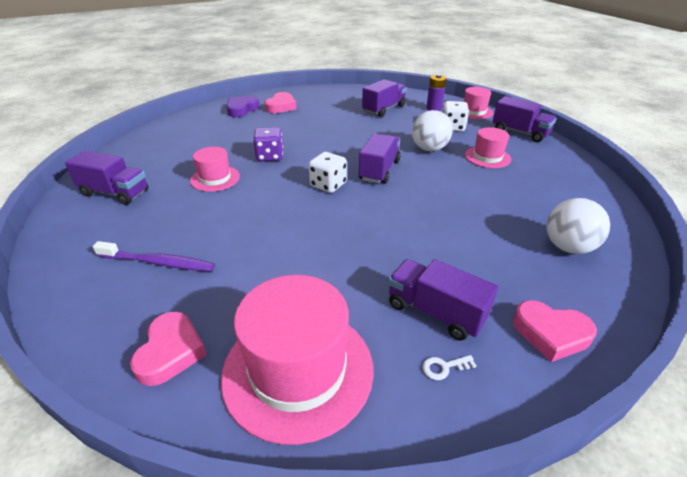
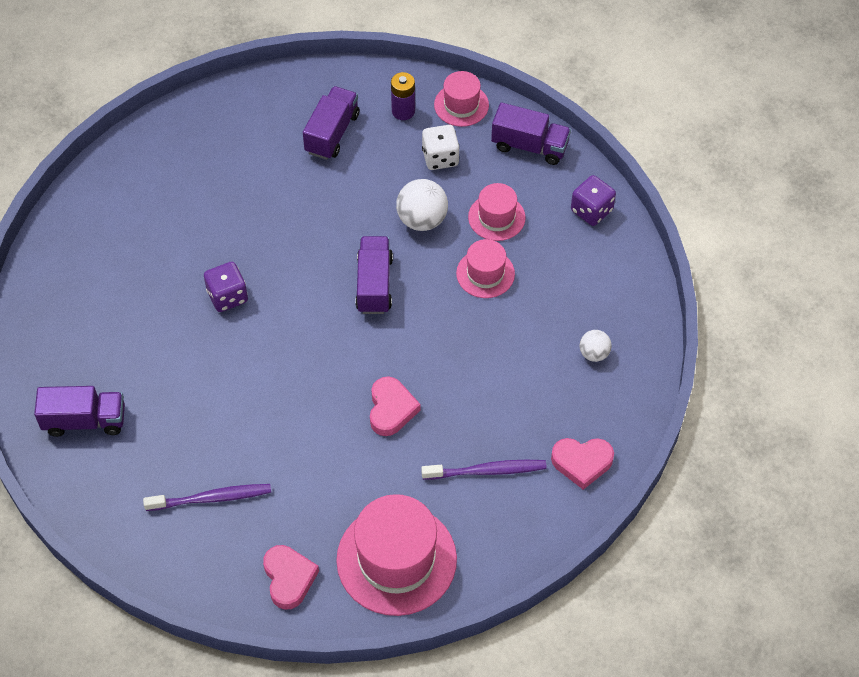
camera: 20 degrees left, 20 degrees up
(215, 178) = (185, 360): pink hat -> pink hat (485, 273)
(242, 109) = (123, 195): purple heart -> none
(281, 106) = (178, 169): pink heart -> pink heart (391, 409)
(328, 185) = (325, 330): white dice -> none
(435, 312) = (487, 471): purple truck -> purple toothbrush
(444, 367) = (505, 520): white key -> none
(567, 167) = (591, 210): none -> purple dice
(568, 247) = (594, 353): white ball -> white ball, size x0.59

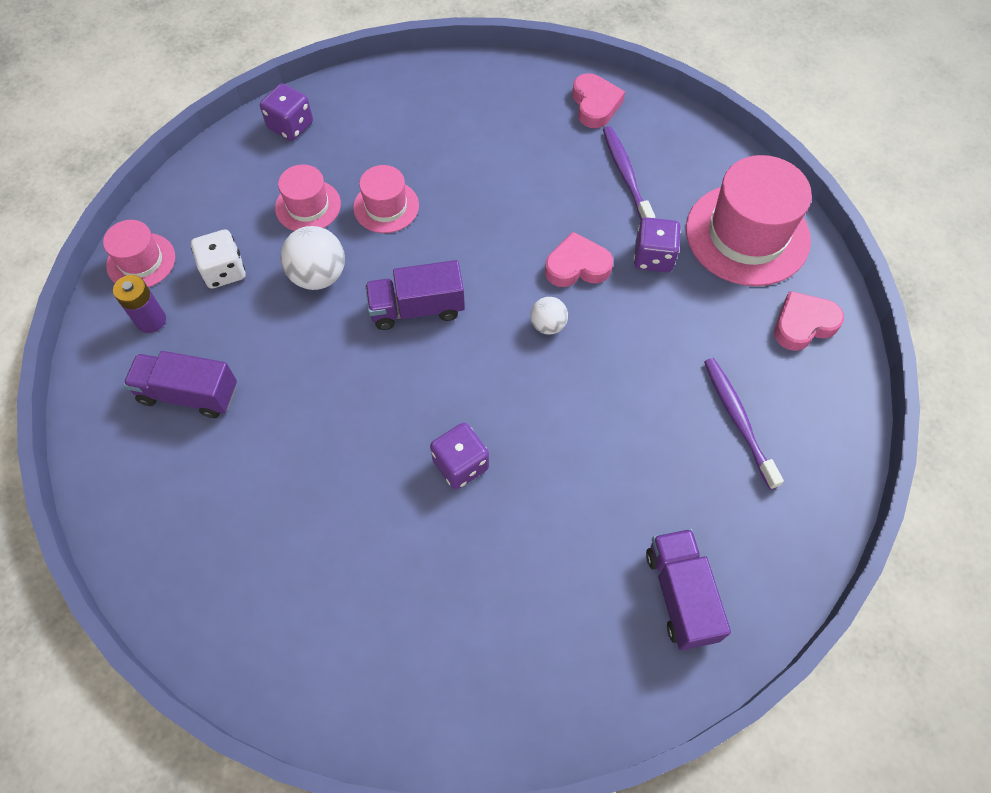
camera: 100 degrees left, 5 degrees up
(388, 472) = (653, 257): none -> purple dice
(529, 146) = (203, 188): purple truck -> none
(594, 353) = (470, 107): white ball -> white ball (548, 325)

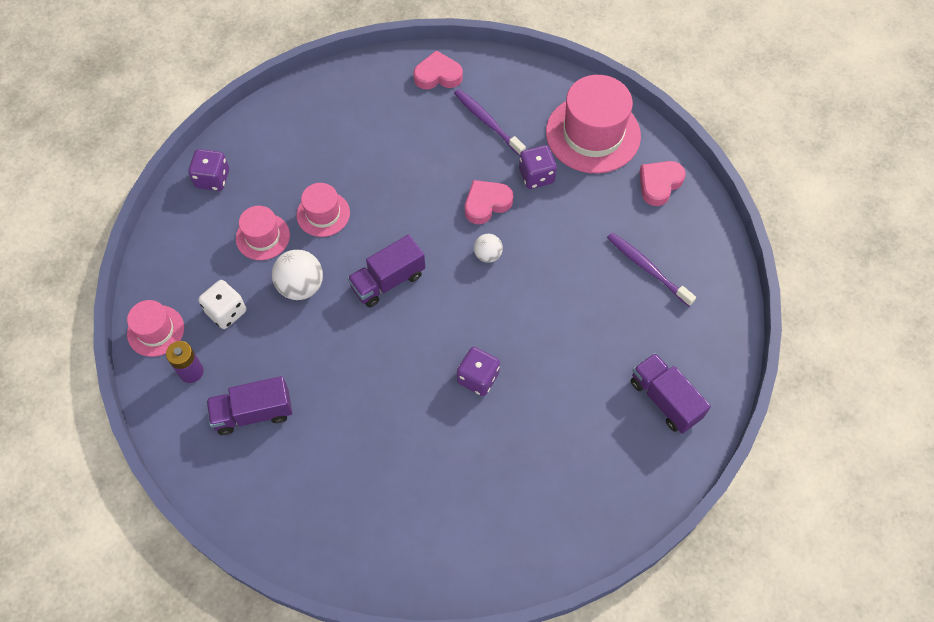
camera: 25 degrees left, 0 degrees up
(595, 104) = (438, 75): pink heart -> pink heart turned 60 degrees counterclockwise

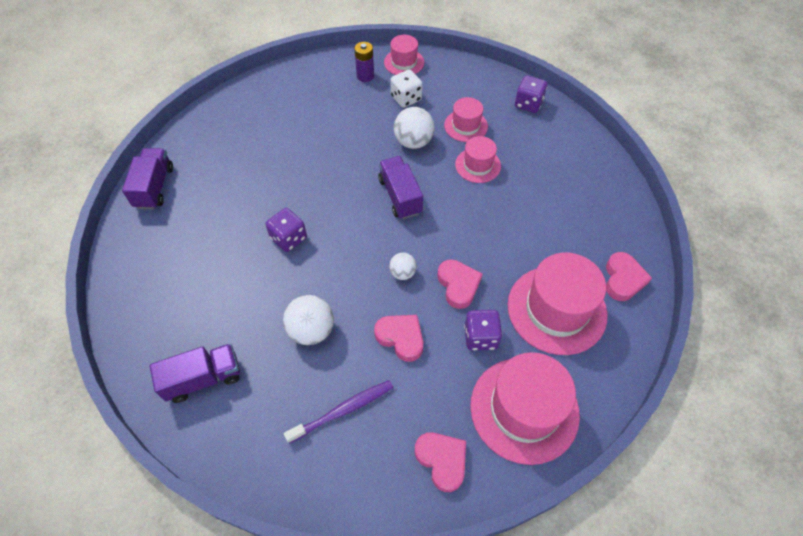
camera: 105 degrees right, 5 degrees down
(253, 413) = (320, 103): purple truck -> purple truck (154, 187)
(487, 122) = (556, 309): purple toothbrush -> pink hat
(560, 239) = (401, 338): none -> pink heart
(579, 319) = (311, 330): none -> white ball

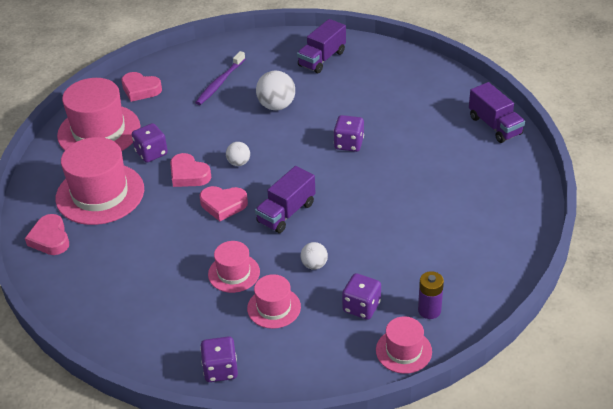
camera: 150 degrees right, 15 degrees down
(400, 196) = (286, 213): purple truck -> purple truck turned 90 degrees clockwise
(401, 338) = (210, 128): pink heart -> pink heart (223, 205)
(406, 98) = (361, 307): white dice -> purple dice
(413, 142) = (314, 265): white ball -> white ball, size x0.59

